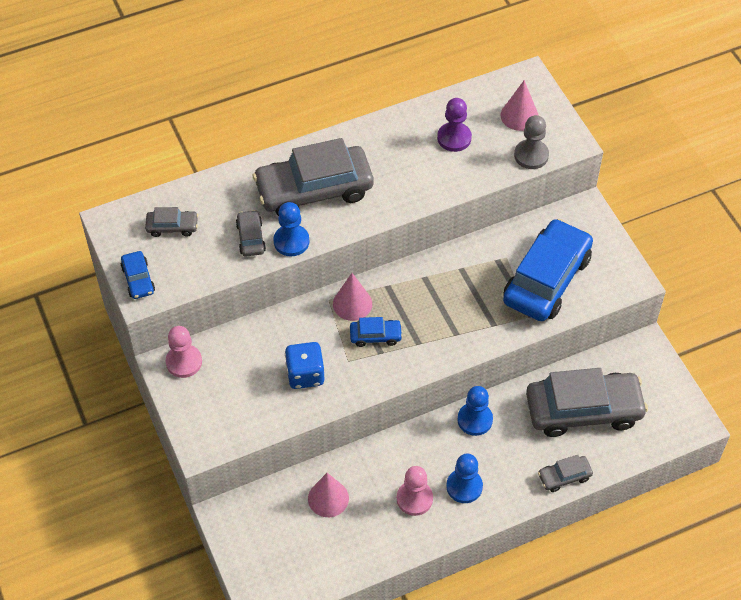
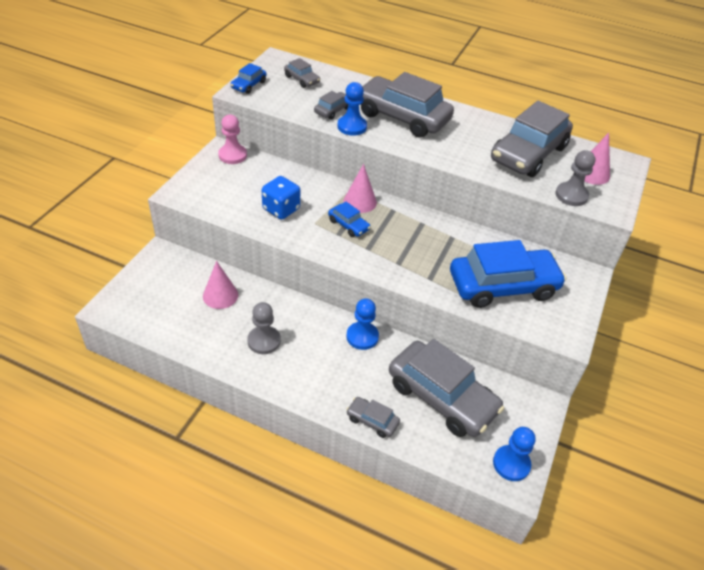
camera: 45 degrees right, 10 degrees down
(414, 499) = (264, 341): pink pawn -> grey pawn
(454, 138) = (528, 154): purple pawn -> grey car
(464, 486) = (301, 363): blue pawn -> blue pawn (511, 464)

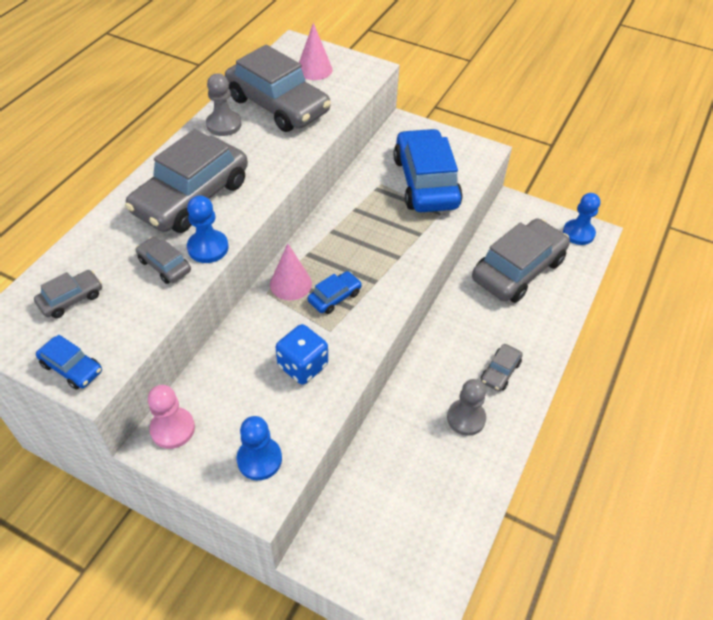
camera: 85 degrees left, 5 degrees up
(220, 295) = (396, 469): pink cone -> none
(362, 337) = (450, 325): blue pawn -> blue pawn (259, 459)
(372, 421) = (554, 324): grey car -> grey car (500, 372)
(571, 195) = (350, 89): grey pawn -> grey pawn (224, 125)

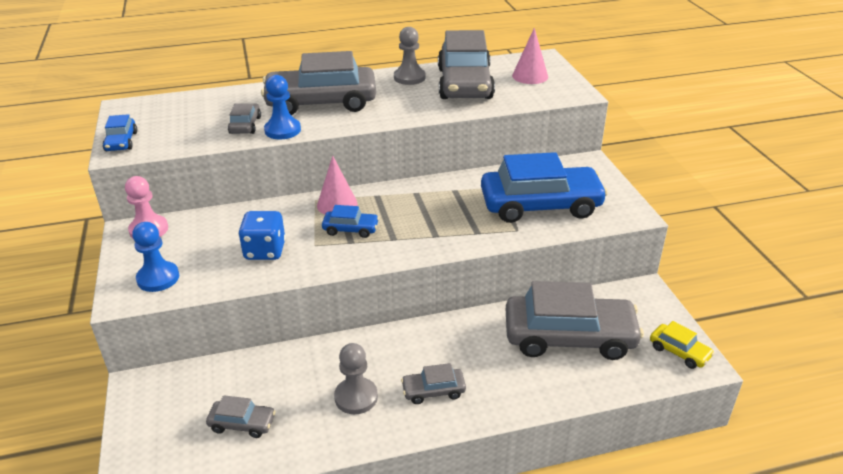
camera: 50 degrees right, 15 degrees down
(71, 299) = (177, 113): grey car -> grey car (242, 423)
(425, 182) = (540, 205): blue car -> blue car turned 45 degrees clockwise
(578, 233) = (679, 352): blue pawn -> yellow car

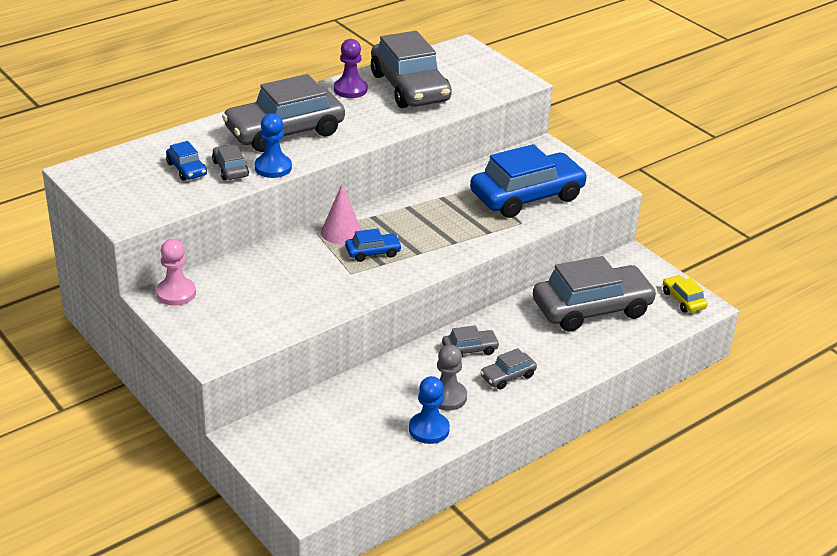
camera: 25 degrees left, 0 degrees up
(121, 142) = (119, 209): blue car -> blue car (187, 169)
(158, 278) = (230, 333): blue pawn -> blue pawn (429, 429)
(242, 423) = (366, 440): grey car -> grey car (469, 349)
(265, 251) = (309, 288): blue dice -> none
(409, 77) = (350, 90): grey pawn -> purple pawn
(530, 76) = (466, 69): pink cone -> none
(679, 352) = (683, 300): yellow car -> yellow car turned 135 degrees counterclockwise

